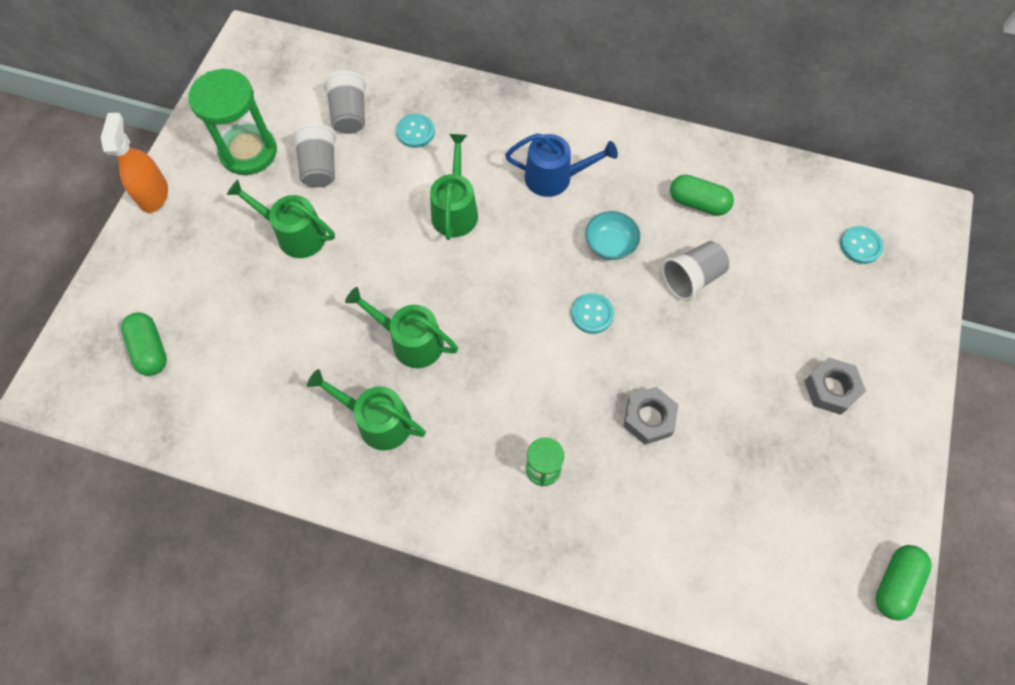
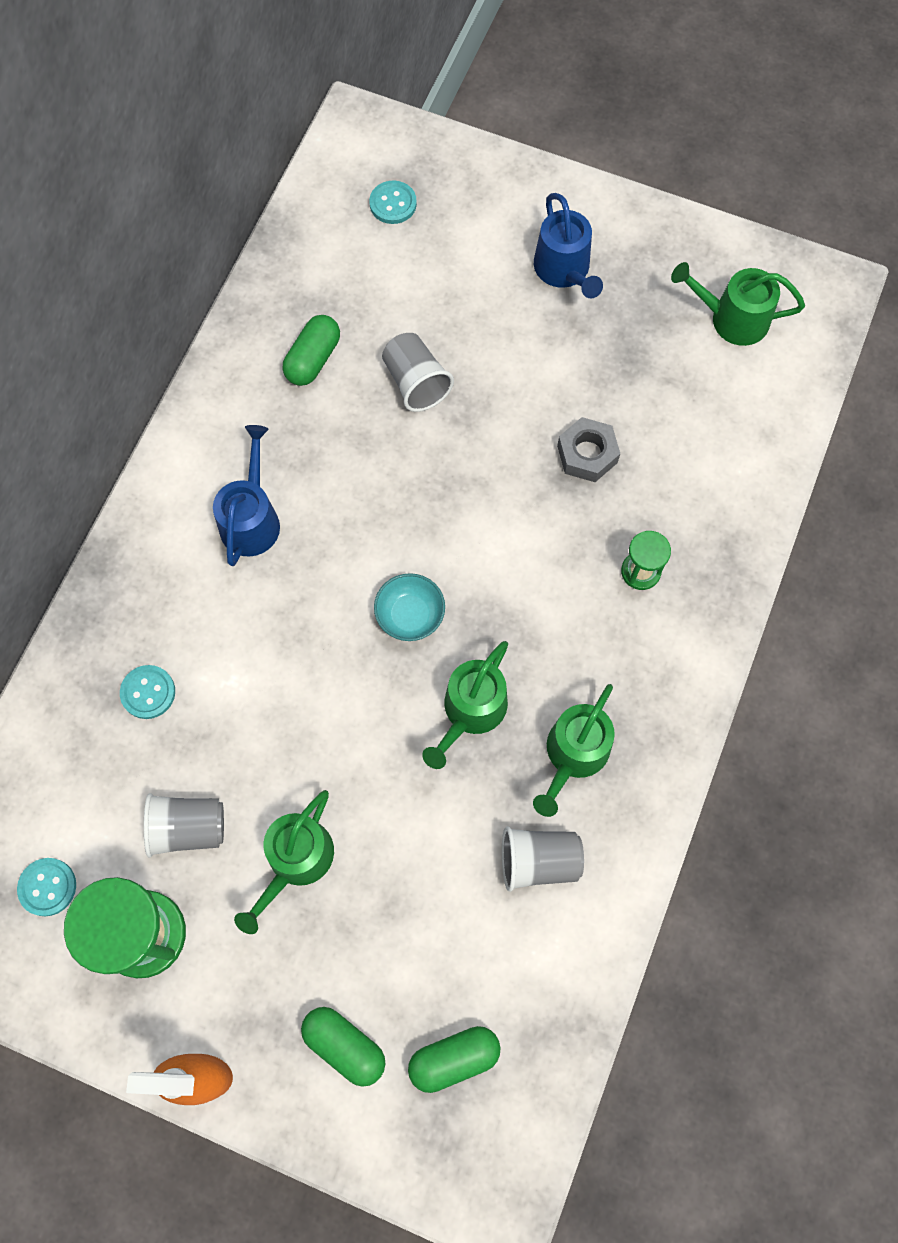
camera: 85 degrees left, 5 degrees up
(349, 115) = (102, 785): grey cup -> grey cup (538, 861)
(455, 210) = (285, 646): green watering can -> green watering can (732, 319)
(592, 314) = (452, 497): turquoise button -> turquoise button (47, 887)
(610, 245) = (360, 465): turquoise bowl -> turquoise bowl (410, 615)
(830, 389) = (564, 270): grey nut -> blue watering can
(895, 584) = (769, 259): green capsule -> green capsule (344, 1045)

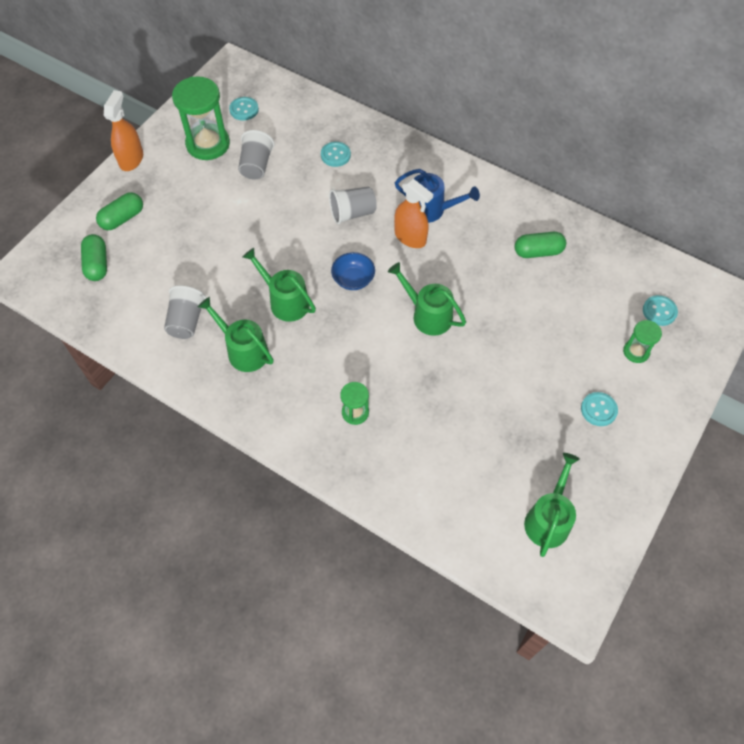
camera: 100 degrees right, 10 degrees down
(295, 861) = (224, 208): green watering can -> green watering can (428, 315)
(313, 359) = (538, 252): green capsule -> green capsule turned 45 degrees counterclockwise
(313, 542) = (410, 237): none -> orange spray bottle
(410, 615) = (353, 279): turquoise bowl -> blue bowl
(416, 383) = (514, 305): grey cup -> grey cup (352, 213)
(464, 230) = (636, 352): none -> green hourglass
(564, 270) = (598, 410): blue watering can -> turquoise button
(587, 454) = (447, 396): grey nut -> none

